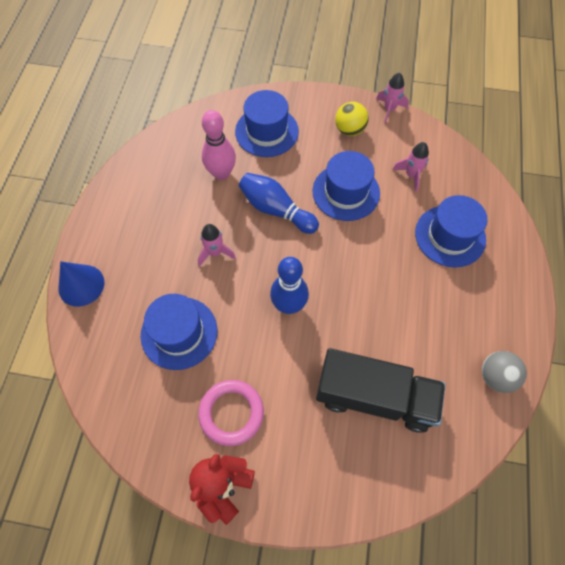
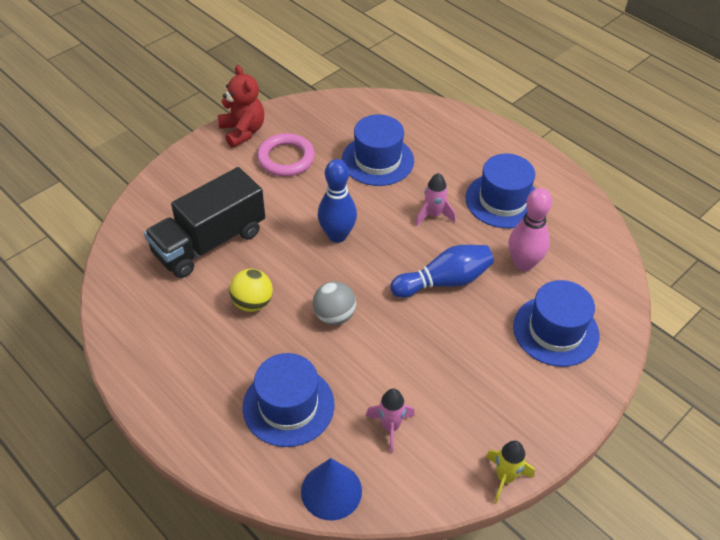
camera: 125 degrees right, 15 degrees down
(81, 285) = (472, 126): blue cone -> blue cone (331, 491)
(346, 192) = (418, 351): blue hat -> blue hat (503, 200)
(349, 130) = (502, 411): yellow ball -> yellow ball (252, 303)
(389, 109) = (505, 478): pink rocket -> yellow rocket
(496, 376) = (135, 333): grey ball -> grey ball (334, 316)

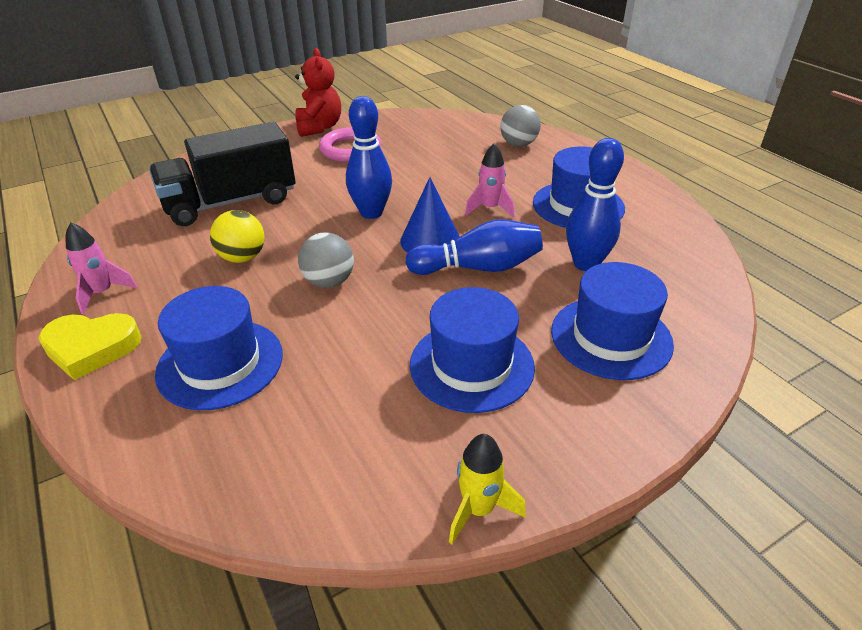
camera: 15 degrees right, 10 degrees down
(182, 411) = (91, 348): none -> yellow heart
(331, 491) = (215, 475): blue cone -> blue cone (430, 240)
(377, 160) = (446, 160): blue hat -> blue hat (471, 365)
(390, 427) = (338, 410): pink rocket -> pink rocket (103, 293)
(434, 130) = (518, 144): none -> grey ball
(523, 264) = (586, 264): pink bowling pin -> blue bowling pin

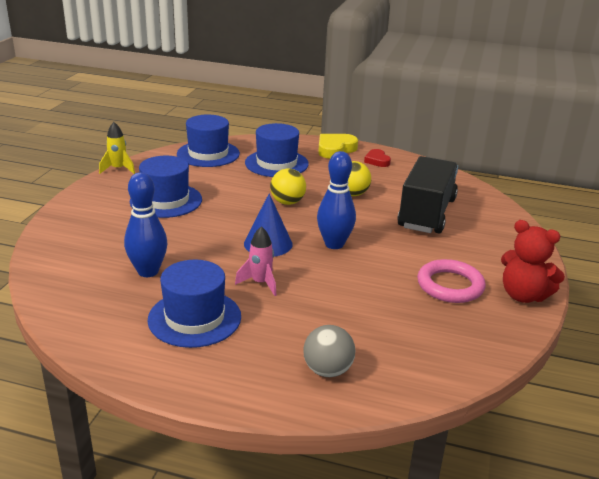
camera: 135 degrees right, 10 degrees down
(103, 293) = (377, 161): pink rocket -> red heart
(329, 282) = (287, 202): grey ball -> yellow ball
(478, 267) = (216, 241): blue bowling pin -> none
(611, 337) = (102, 237): blue hat -> blue hat (208, 154)

